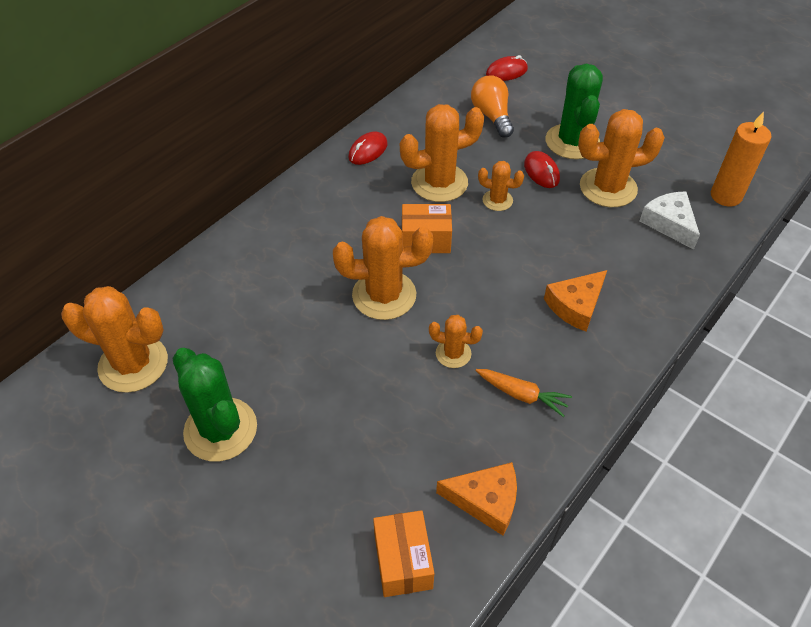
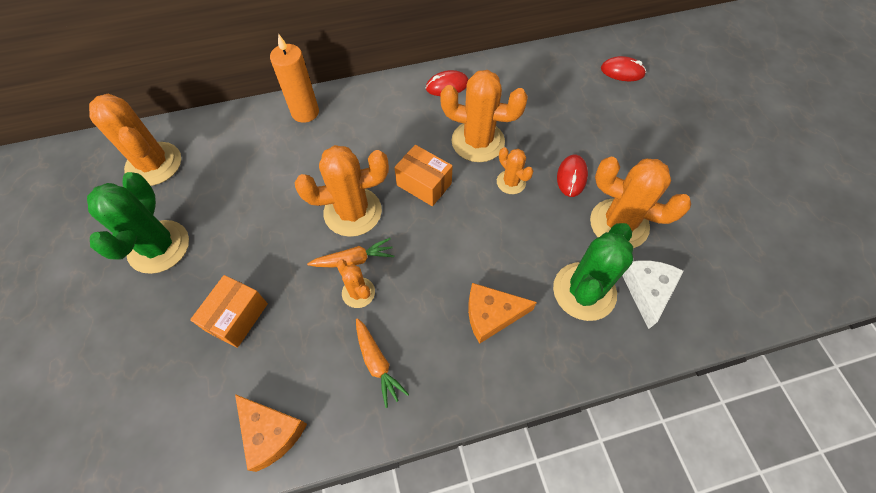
camera: 35 degrees right, 10 degrees up
(384, 295) = (353, 212): orange cactus -> orange cactus turned 45 degrees counterclockwise
(403, 561) = (174, 436): orange box -> orange box (237, 317)
(423, 331) = (354, 260): none -> orange carrot
(492, 116) = (573, 105): orange light bulb -> none
(572, 142) = (624, 164): green cactus -> green cactus (584, 291)
(726, 196) = (730, 296): orange candle -> orange candle (305, 112)

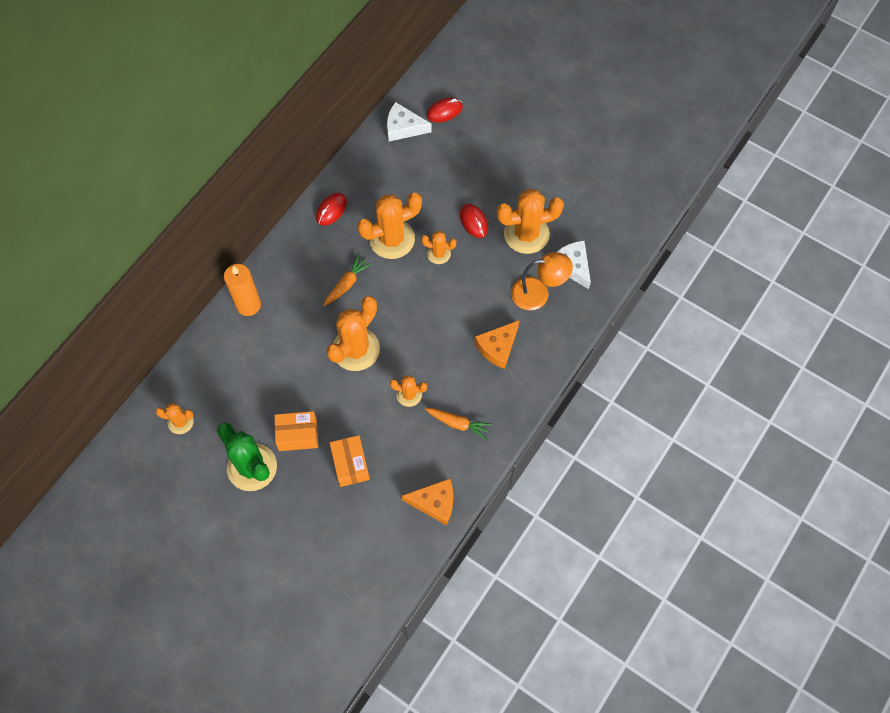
camera: 40 degrees left, 5 degrees up
(154, 164) = (180, 422): orange cactus -> orange cactus, size x0.53
(354, 260) = (387, 378): orange carrot -> orange carrot (347, 284)
(424, 184) = (384, 296): orange box -> orange box (298, 435)
(571, 63) = (403, 128): none -> white cheese
(584, 291) = (538, 293): green cactus -> orange lamp

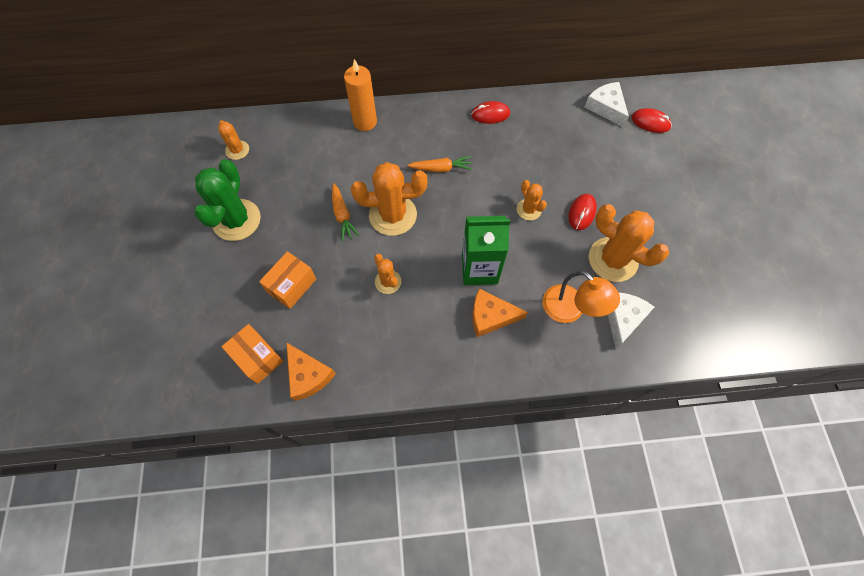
camera: 50 degrees right, 0 degrees up
(298, 435) = (287, 230): orange box -> orange box (257, 357)
(392, 239) = (507, 169): orange cactus -> none
(455, 325) = (479, 269): none -> green carton
(458, 424) = (394, 339): orange carrot -> orange carrot (342, 215)

